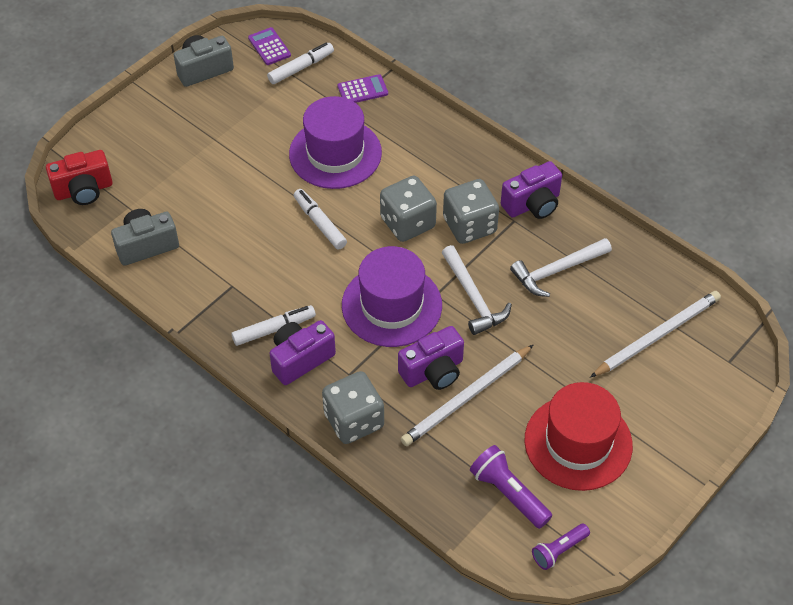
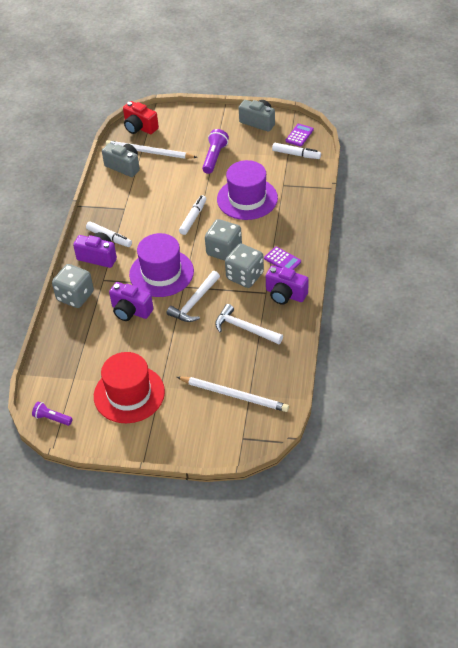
camera: 60 degrees right, 5 degrees down
(362, 90) = (304, 185): purple calculator -> purple calculator (282, 260)
(466, 398) = (123, 333): white pencil -> white pencil (149, 152)
(508, 493) = (74, 380): purple flashlight -> purple flashlight (214, 157)

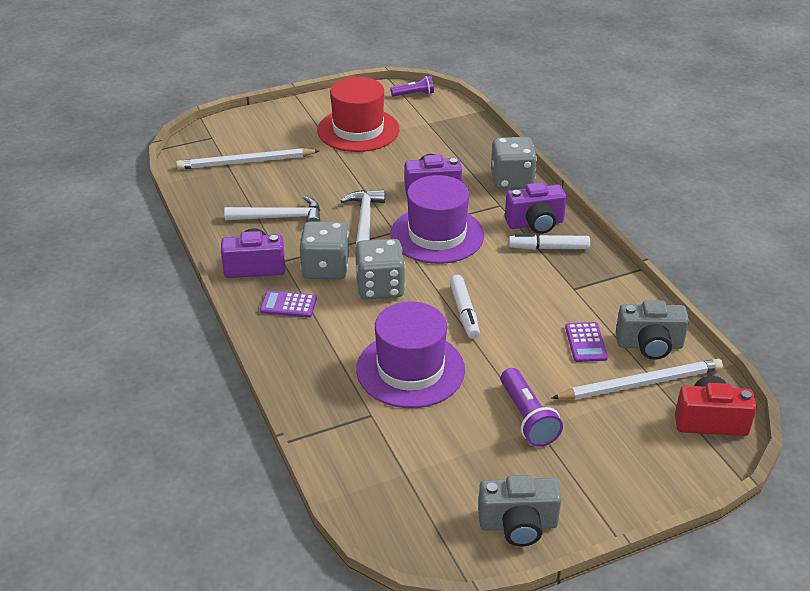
camera: 145 degrees right, 10 degrees down
(296, 154) = (391, 482): white marker -> none
(299, 135) = (416, 528): purple calculator -> purple calculator (586, 342)

